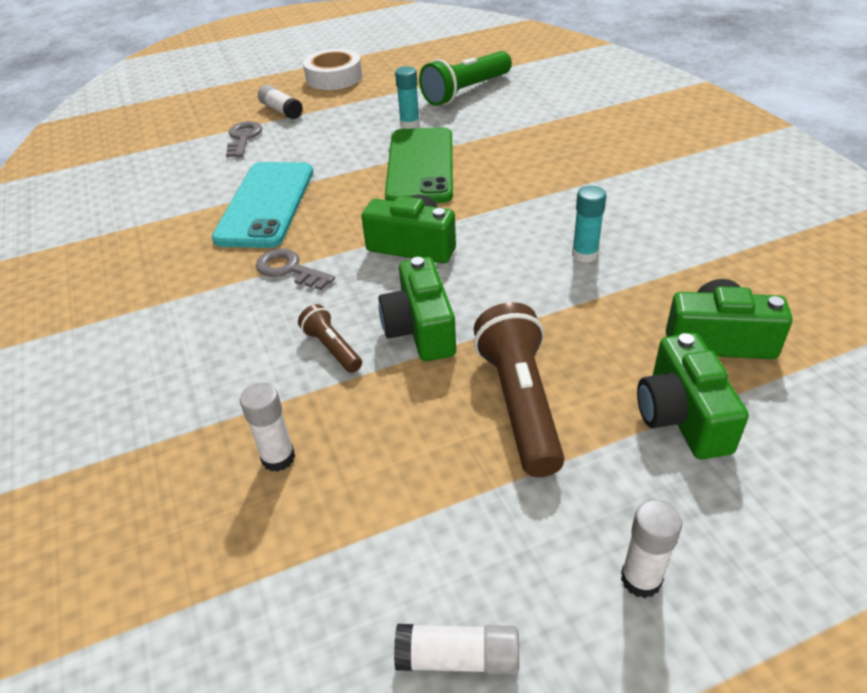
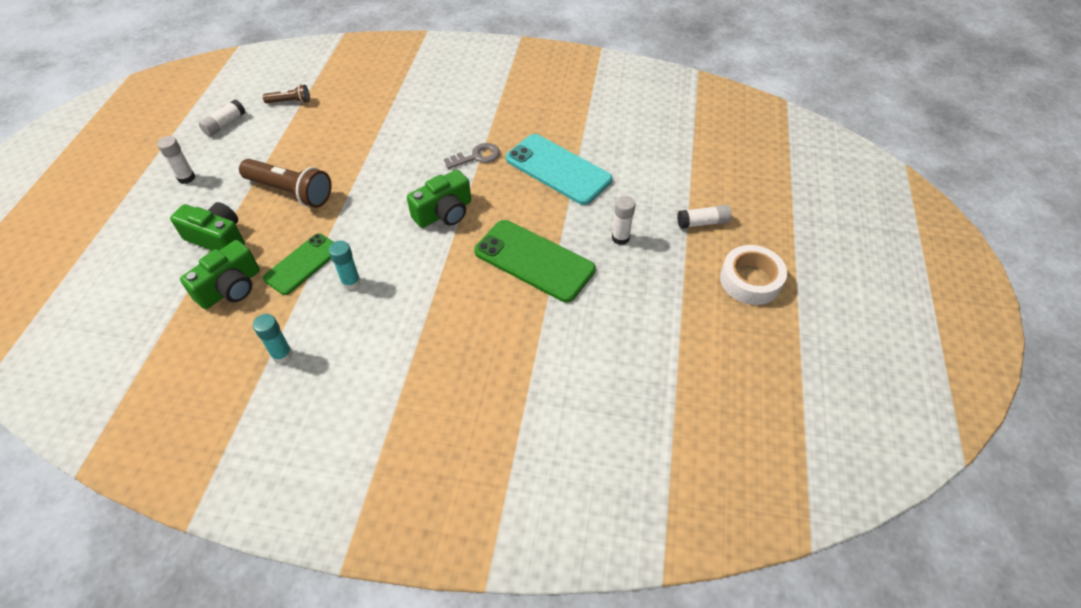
camera: 120 degrees right, 10 degrees up
(243, 138) = (668, 187): grey key -> none
(278, 458) = (352, 113): white glue stick -> white glue stick (620, 238)
(332, 348) = (396, 149): brown flashlight -> brown flashlight (290, 102)
(410, 124) = (607, 287): turquoise glue stick -> turquoise glue stick (282, 355)
(420, 329) = (373, 183): green camera -> none
(466, 91) = (639, 357): green flashlight -> none
(611, 305) = (302, 264): none -> green phone

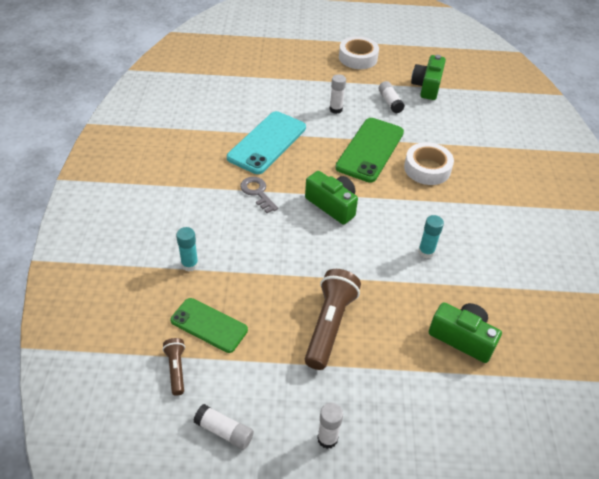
camera: 100 degrees left, 5 degrees down
(217, 238) = (408, 370): green camera -> green camera (427, 86)
(282, 355) = (511, 280): turquoise glue stick -> turquoise glue stick (189, 264)
(302, 264) = (417, 290): green phone -> green phone (209, 325)
(488, 314) = (427, 168): none -> white tape
(702, 222) = (311, 73): white glue stick -> white glue stick (390, 102)

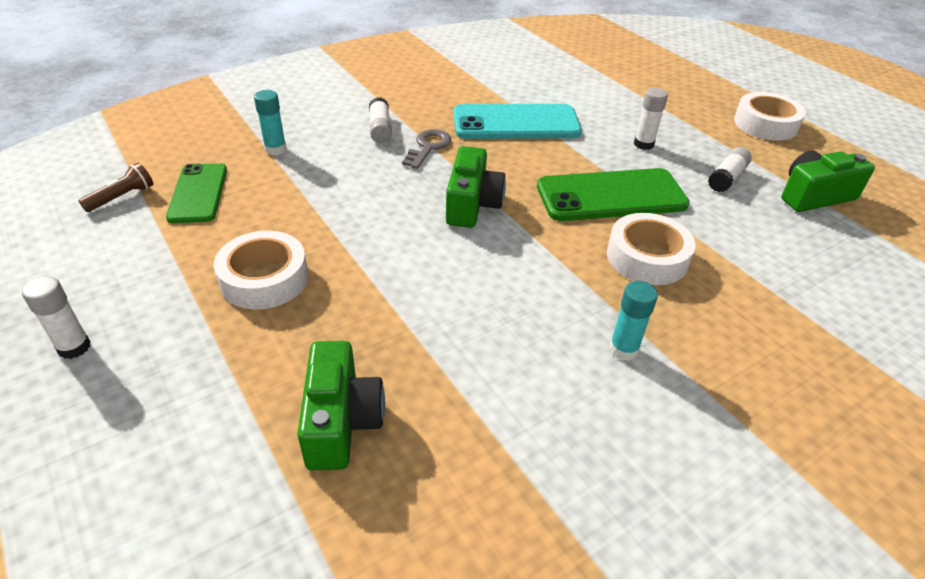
camera: 55 degrees right, 5 degrees down
(224, 431) = (50, 261): white glue stick -> white glue stick (380, 129)
(329, 325) = (264, 278): brown flashlight -> white tape
(426, 252) = (479, 317): turquoise glue stick -> turquoise glue stick (623, 349)

